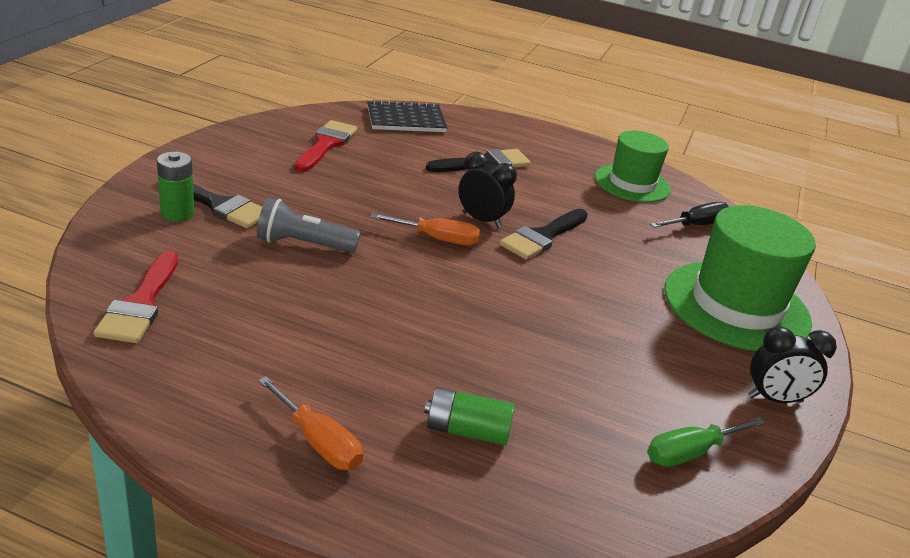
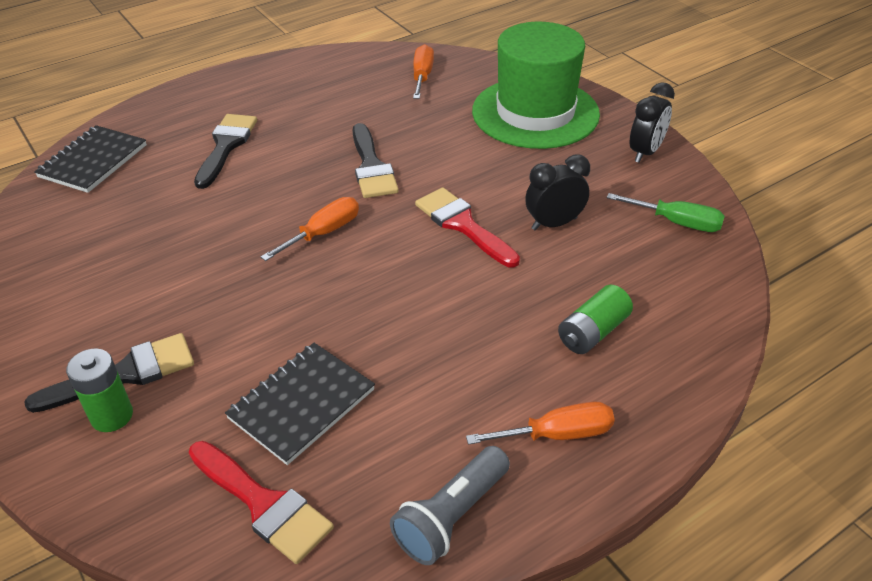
camera: 50 degrees left, 10 degrees up
(247, 289) = (301, 404): none -> black notebook
(303, 244) = (257, 331): grey flashlight -> grey flashlight (451, 516)
(326, 144) = (83, 240): red brush -> red brush (463, 225)
(481, 220) = (316, 191): black clock -> black clock (554, 224)
(632, 183) = (336, 77): green hat -> none
(690, 453) = (677, 222): green screwdriver -> green screwdriver turned 75 degrees counterclockwise
(696, 225) = (422, 76): black screwdriver -> orange screwdriver

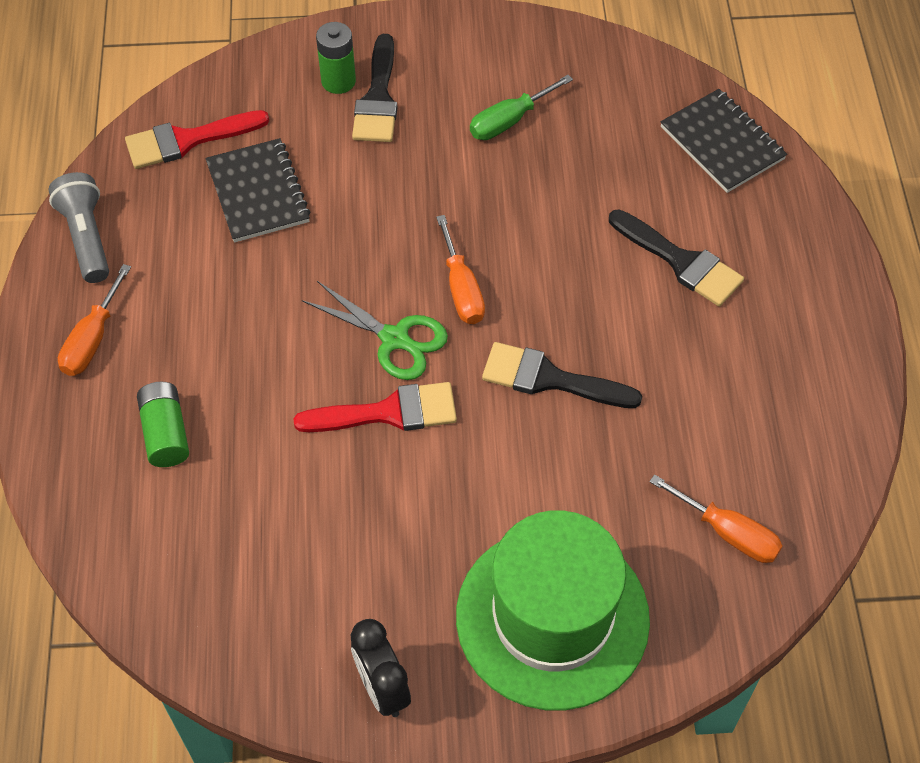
camera: 120 degrees right, 15 degrees up
(397, 248) = (394, 339): none -> green scissors
(554, 224) = (329, 497): black clock -> none
(677, 222) = (241, 621): green screwdriver -> green screwdriver (509, 121)

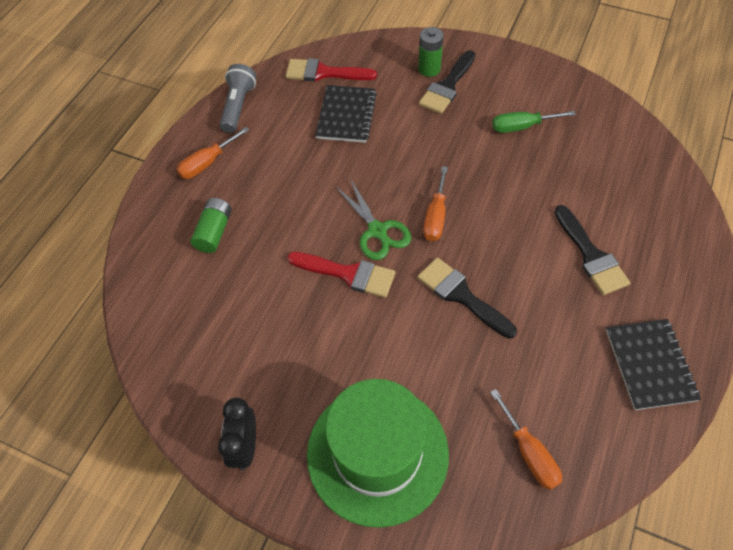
camera: 30 degrees right, 0 degrees up
(722, 143) = (660, 190): black notebook -> black notebook (650, 365)

